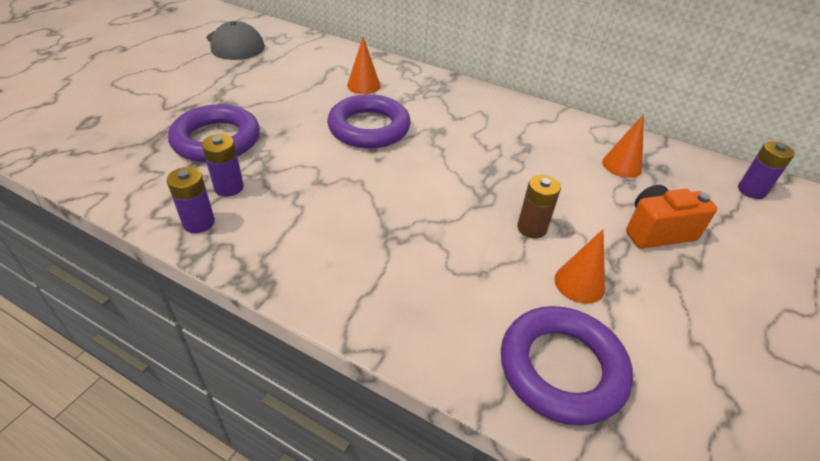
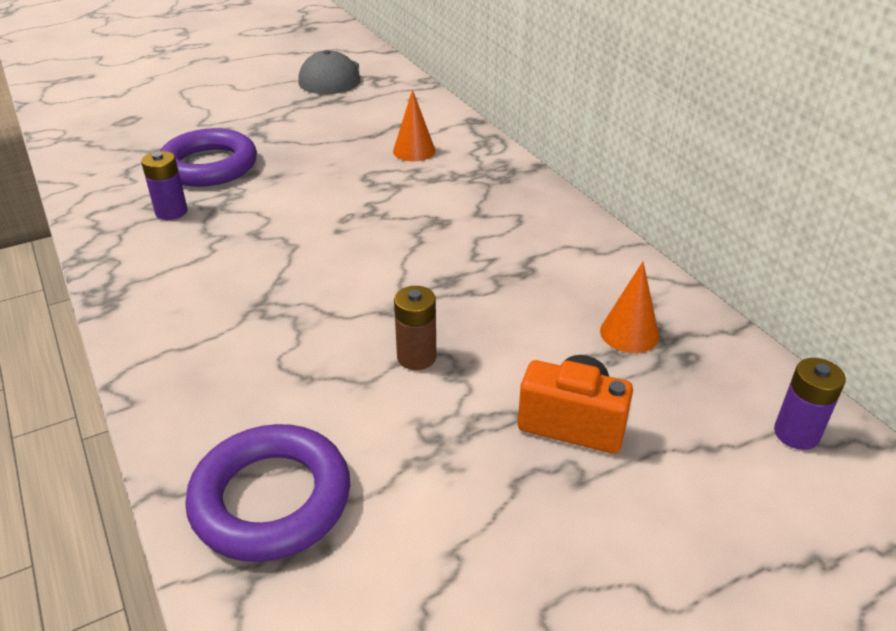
camera: 35 degrees right, 5 degrees down
(199, 223) = (114, 234): purple battery -> none
(369, 128) = (366, 196): purple ring -> none
(579, 283) = (397, 433): orange cone -> none

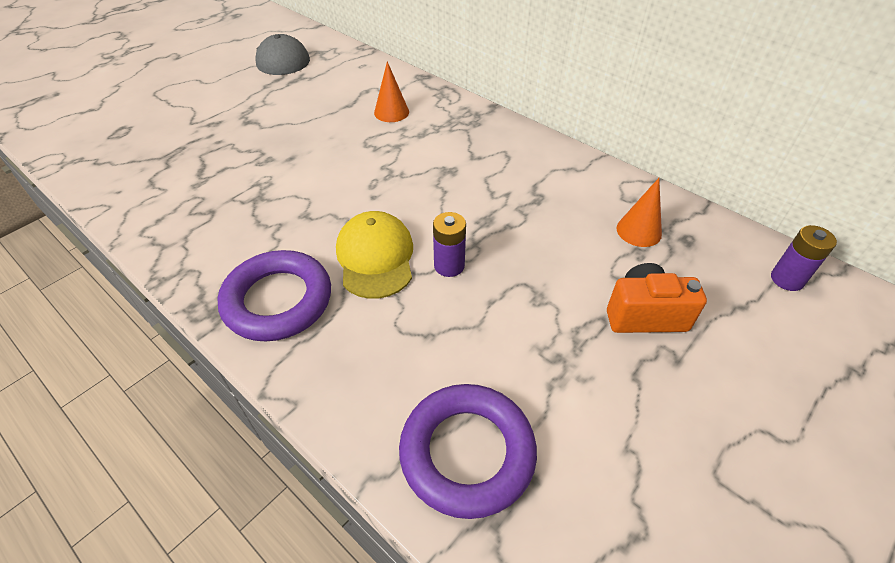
camera: 20 degrees left, 10 degrees up
(171, 212) = (218, 212): purple battery -> purple battery (449, 265)
(209, 166) = (225, 161): purple ring -> purple ring (278, 300)
(300, 289) = (375, 257): none -> yellow cap
(416, 357) = (502, 293): brown battery -> none

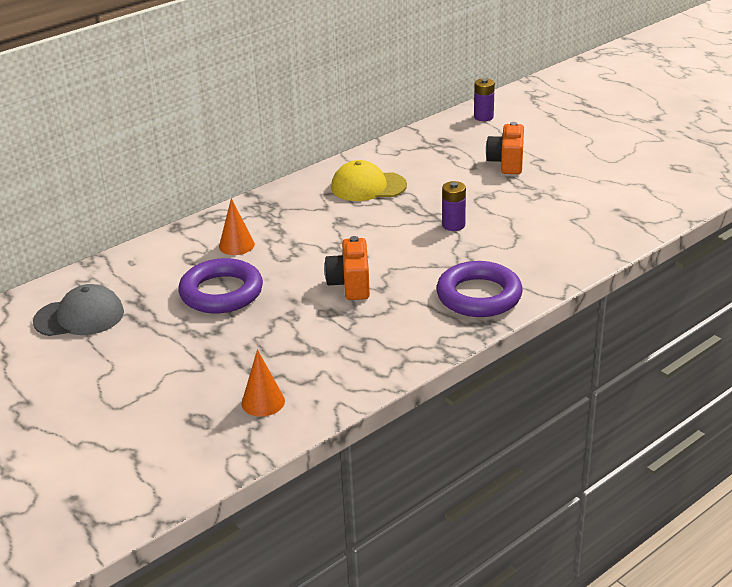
camera: 80 degrees left, 15 degrees down
(314, 192) = (350, 285): none -> orange camera
(375, 257) = (439, 255): yellow cap -> yellow cap (368, 186)
(467, 453) = (602, 227): purple ring -> purple ring (221, 292)
(639, 231) = (431, 154): orange cone -> orange cone (263, 402)

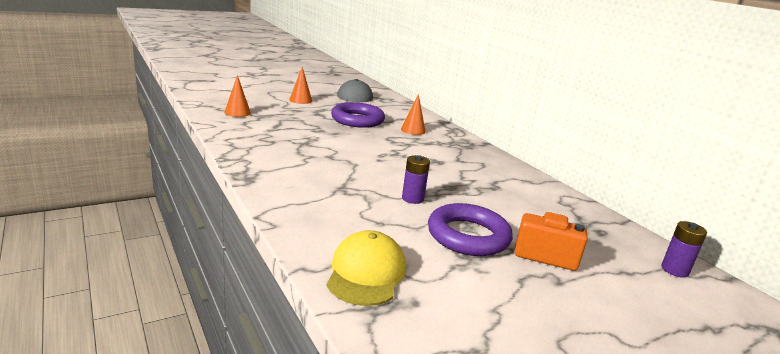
camera: 95 degrees right, 10 degrees down
(150, 362) = (300, 100): none -> orange cone
(350, 285) = (341, 149): orange camera -> none
(368, 186) = (493, 180): yellow cap -> yellow cap (366, 273)
(479, 296) = (291, 184): purple ring -> purple ring (468, 236)

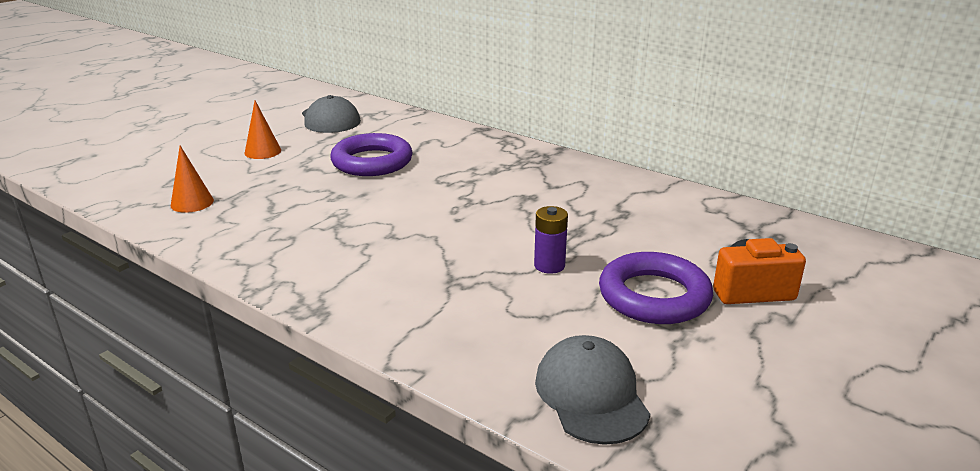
camera: 20 degrees left, 5 degrees up
(366, 273) = (591, 394): yellow cap -> grey cap
(413, 130) = (457, 156): orange cone -> none
(674, 270) = (879, 260): purple battery -> none

